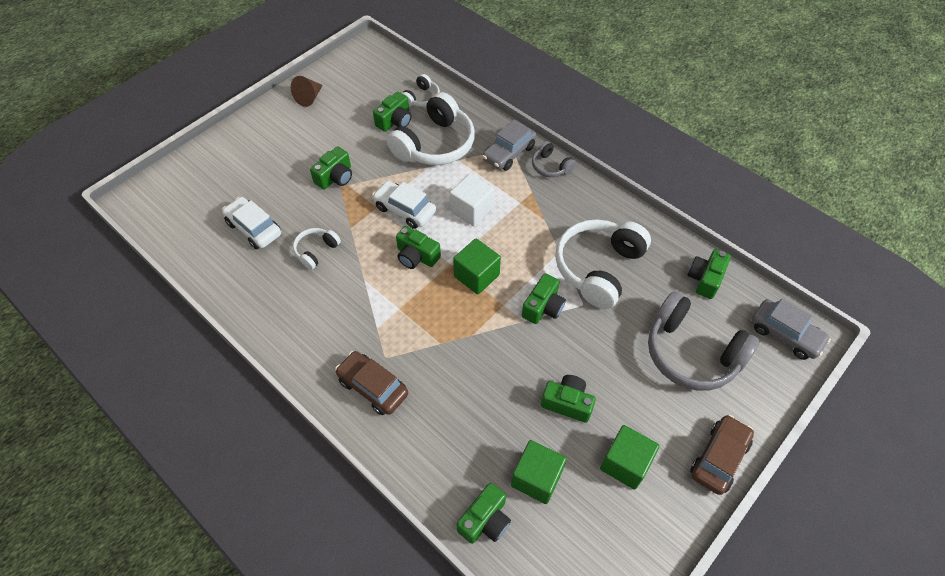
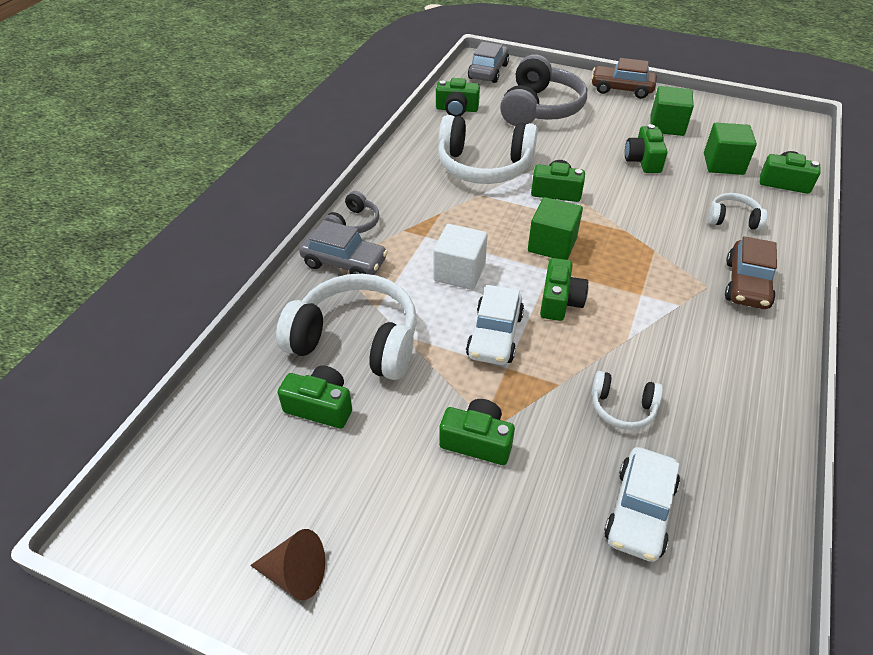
camera: 110 degrees left, 10 degrees down
(421, 98) = (254, 389): white headphones -> white headphones (733, 219)

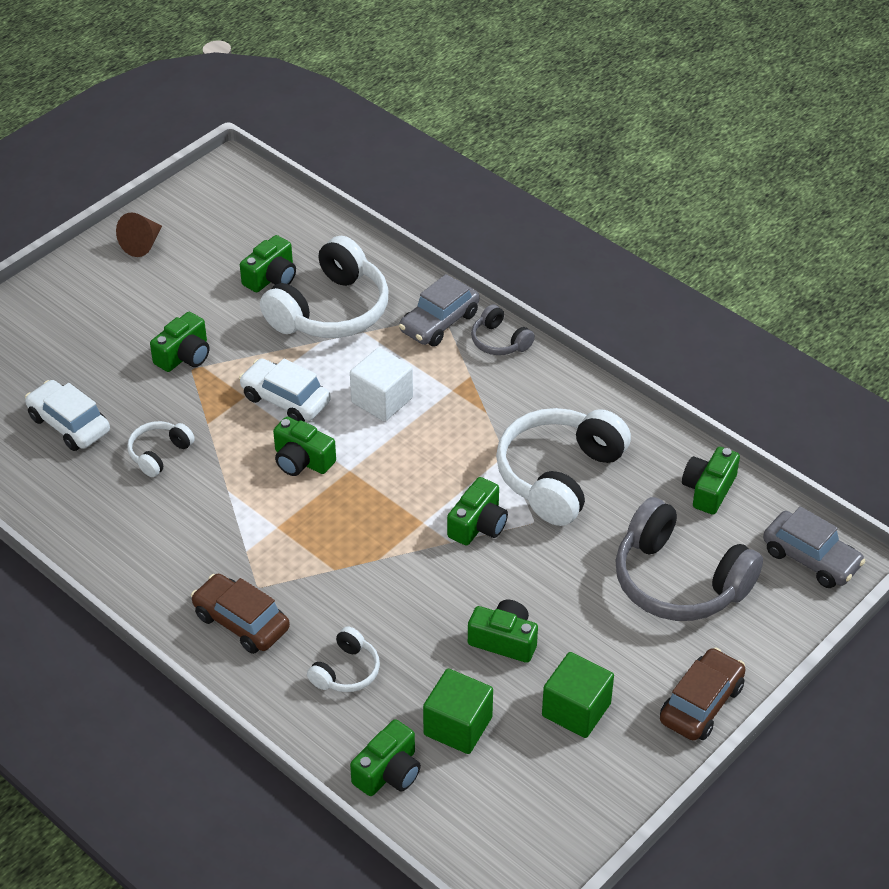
camera: 110 degrees right, 0 degrees up
(552, 245) = (386, 485): green cube -> none

